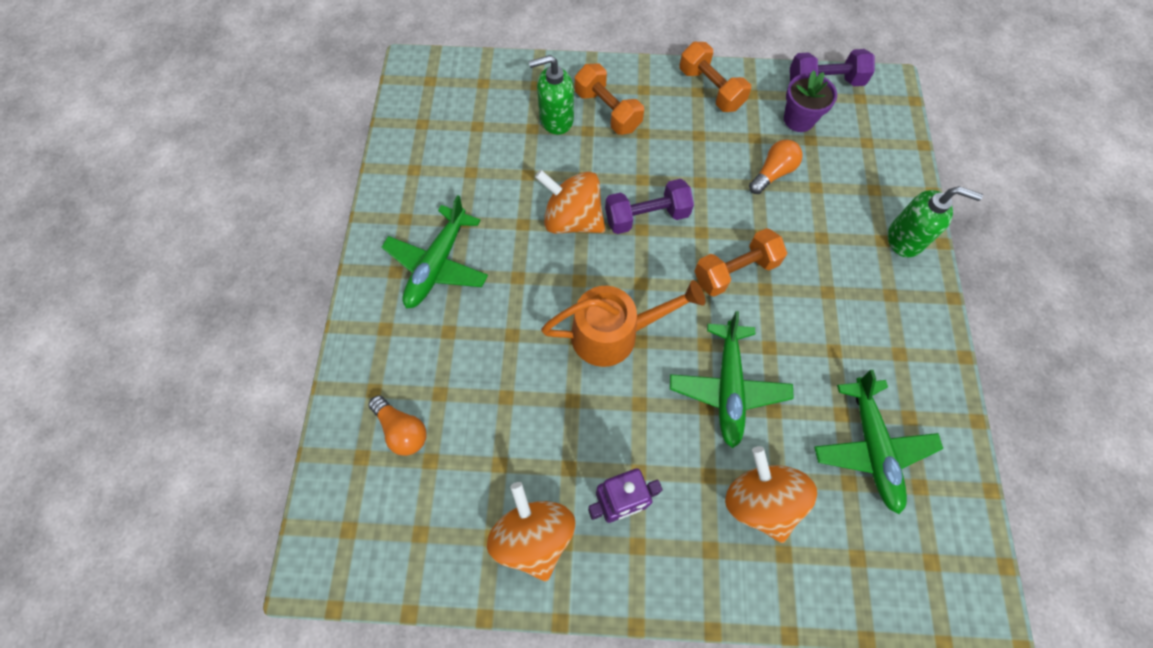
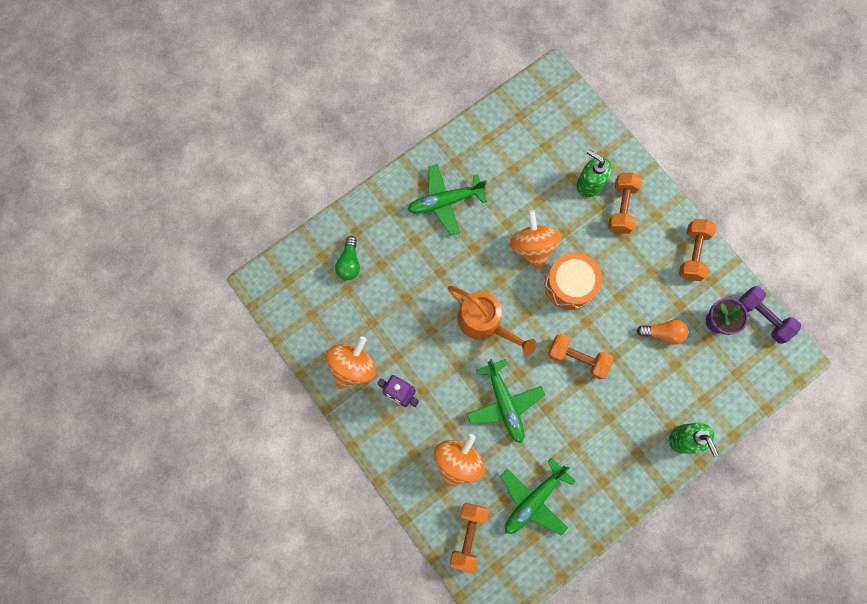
camera: 50 degrees right, 10 degrees up
(402, 430) = (349, 263): orange light bulb -> green light bulb
(646, 216) = (569, 285): purple dumbbell -> orange drum
(728, 388) = (504, 403): green plane -> green plane turned 75 degrees counterclockwise
(867, 565) = (468, 535): none -> orange dumbbell

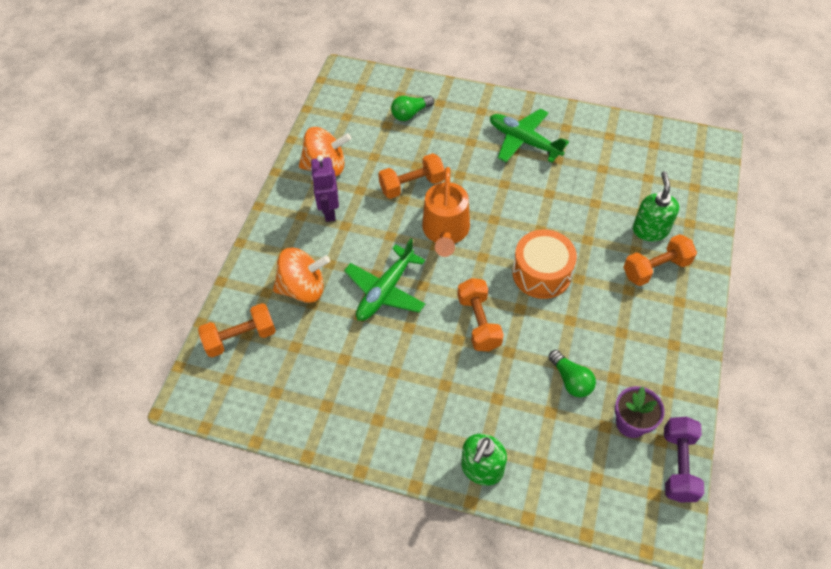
camera: 55 degrees right, 20 degrees down
(532, 247) = (548, 224): orange spinning top -> none
(533, 500) = (313, 370): green plane -> none
(662, 333) = (571, 380): orange light bulb -> green light bulb
(692, 253) = (675, 356): orange dumbbell -> orange dumbbell (412, 185)

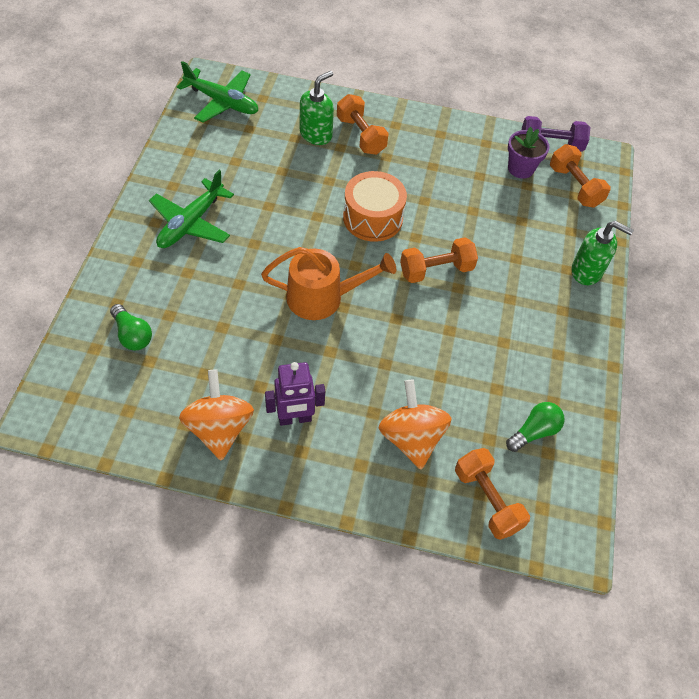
camera: 100 degrees left, 0 degrees up
(385, 291) = (407, 353): green plane -> green plane (222, 102)
(412, 185) = (254, 331): orange dumbbell -> orange dumbbell (574, 186)
(571, 380) = (487, 204): green light bulb -> green light bulb (534, 432)
(650, 230) = (316, 134): green soap dispenser -> green soap dispenser turned 135 degrees clockwise

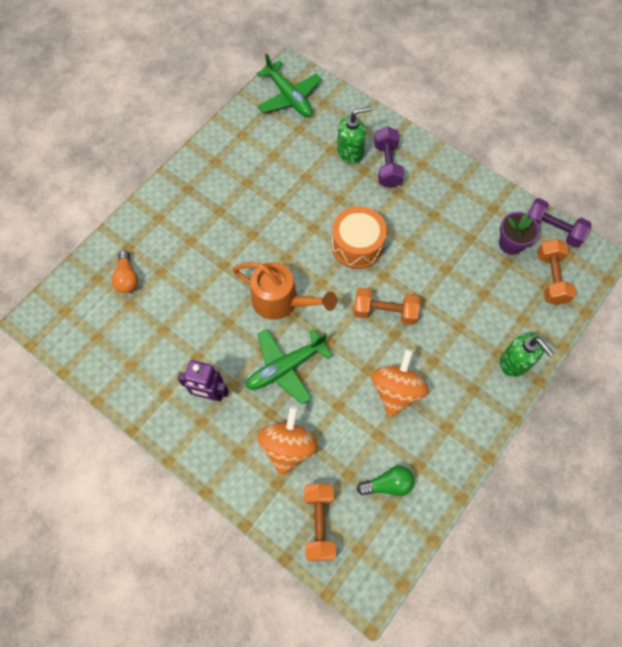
camera: 30 degrees right, 10 degrees up
(132, 335) = (127, 278): green light bulb -> orange light bulb
(191, 223) = (213, 199): green plane -> green plane (285, 367)
(219, 428) = (152, 378): orange spinning top -> orange spinning top (396, 390)
(361, 135) = (387, 165): orange dumbbell -> purple dumbbell

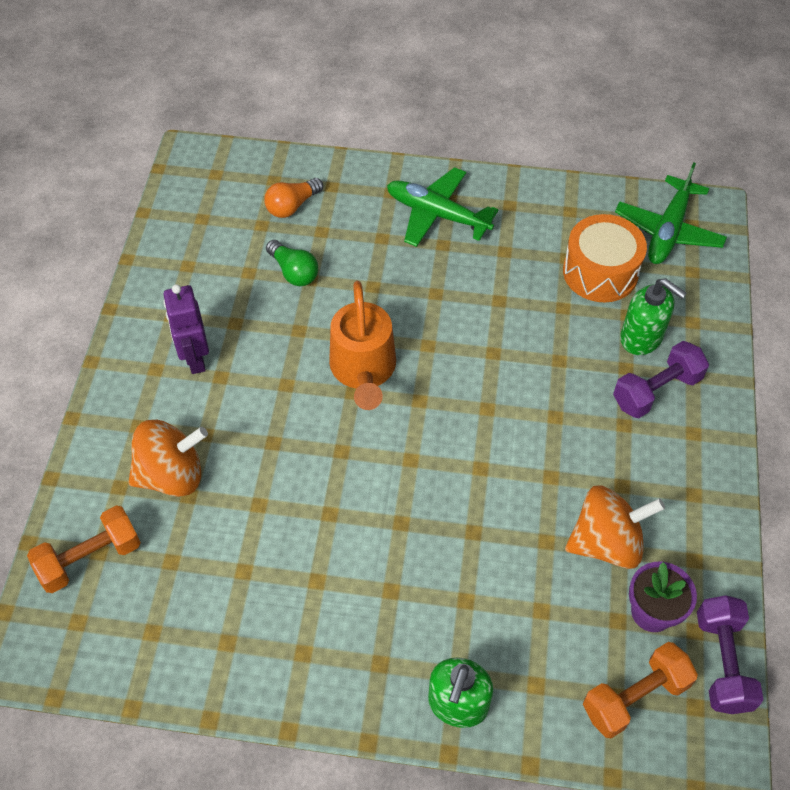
camera: 60 degrees right, 10 degrees down
(285, 367) = (275, 420): green plane -> green plane (437, 214)
(357, 245) = (503, 415): orange drum -> orange drum (600, 272)
(384, 312) = (426, 495): orange dumbbell -> none
(388, 484) = (181, 615): green light bulb -> green light bulb (294, 272)
(396, 390) = (319, 563): orange spinning top -> orange spinning top (606, 542)

